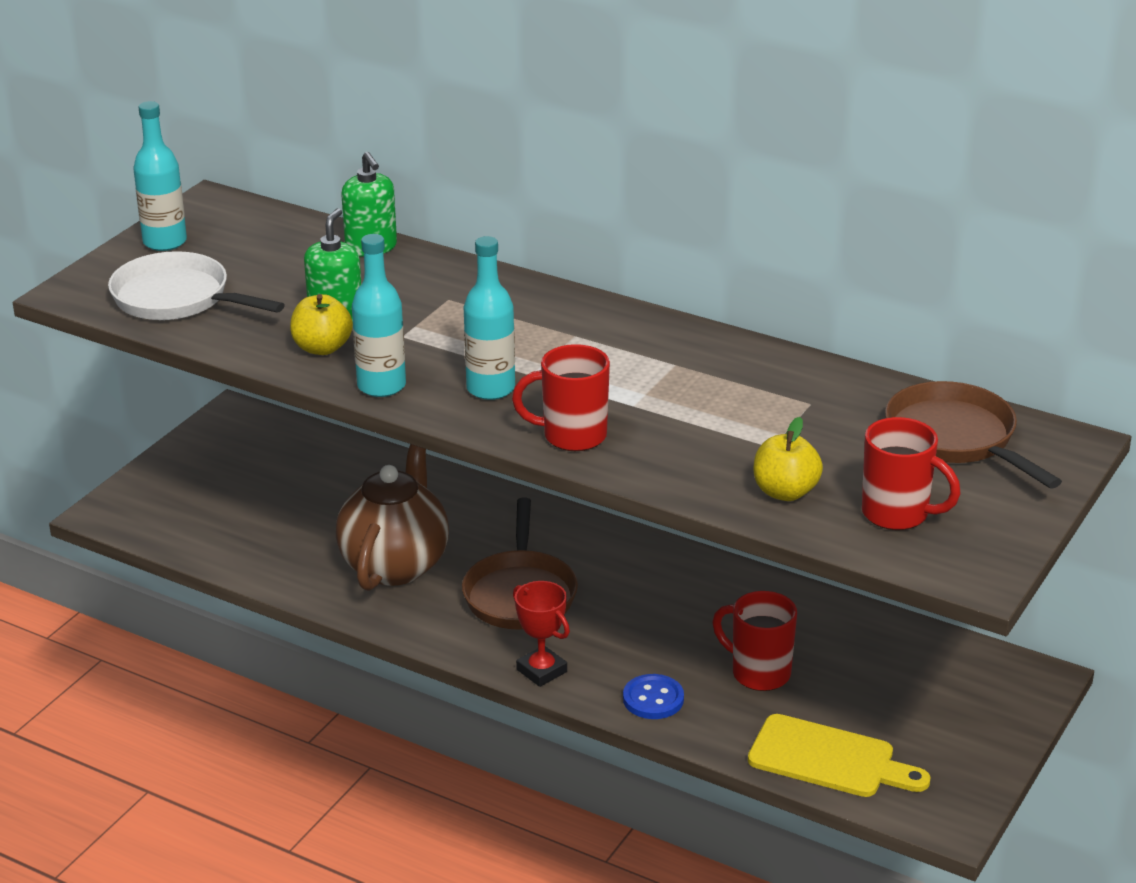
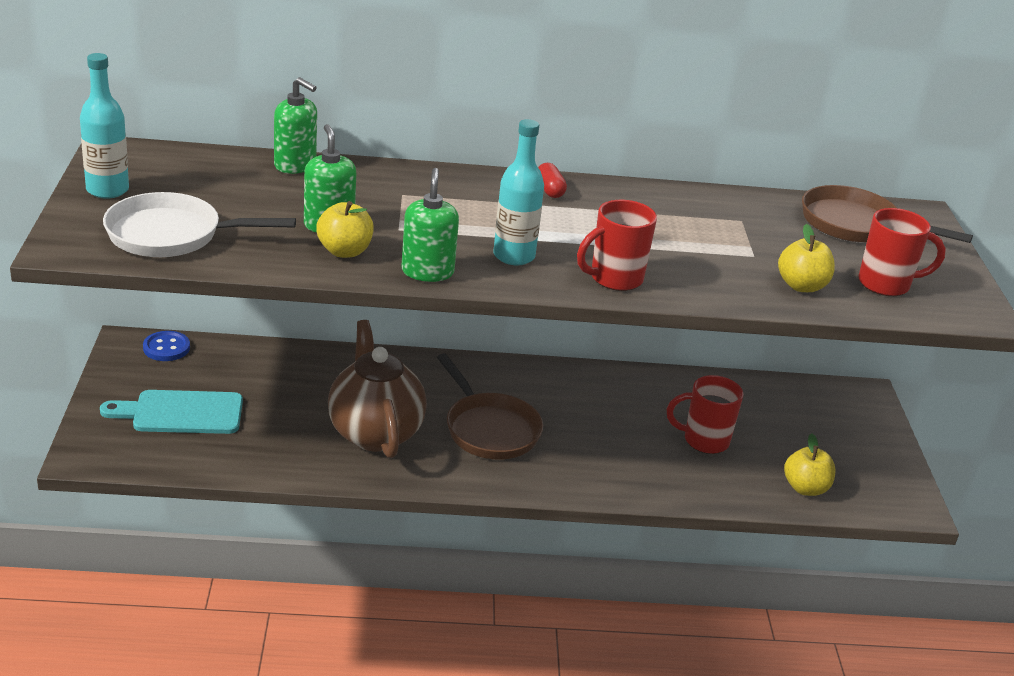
camera: 35 degrees left, 0 degrees up
(224, 495) = (181, 413): none -> turquoise cutting board
(381, 386) = (427, 272): turquoise bottle -> green soap dispenser
(541, 671) = (560, 484): red trophy -> none
(618, 324) = (549, 190): none -> red capsule
(653, 699) = (655, 481): blue button -> blue button (166, 348)
(829, 759) = (805, 488): yellow cutting board -> yellow apple

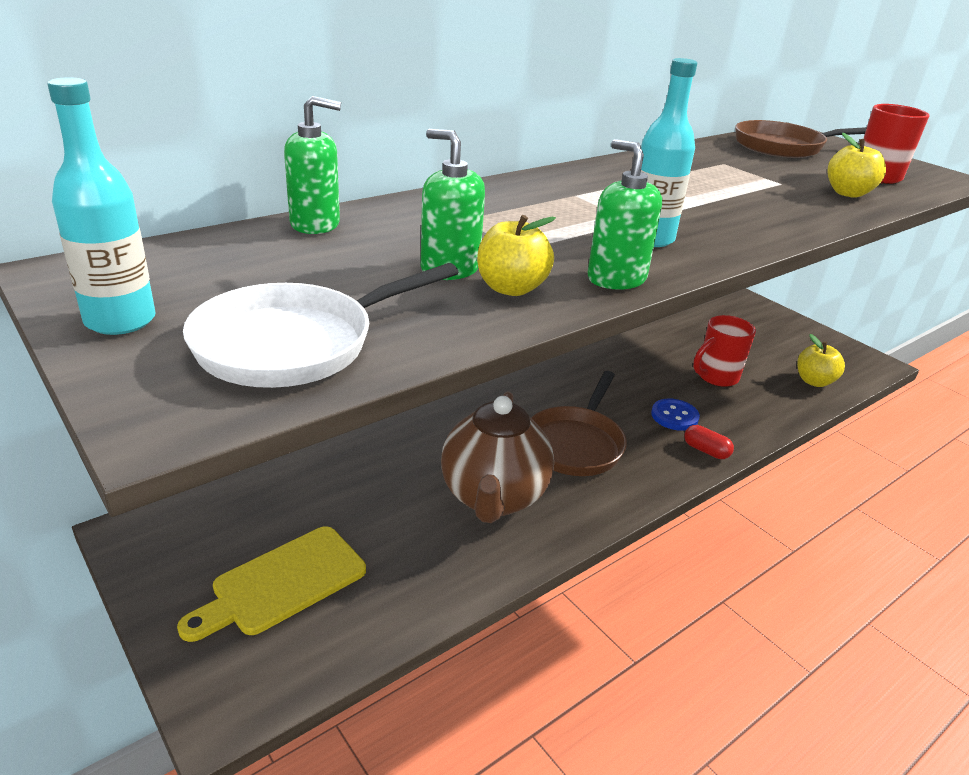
camera: 35 degrees left, 0 degrees up
(166, 348) = (183, 516): blue button -> blue button (674, 416)
(181, 413) = (282, 583): turquoise cutting board -> yellow cutting board
(374, 432) = (494, 498): brown teapot -> brown teapot turned 120 degrees counterclockwise
(489, 429) = (575, 444): brown pan -> brown pan turned 90 degrees clockwise
(549, 190) = (569, 180): red capsule -> red capsule (706, 451)
(614, 279) = (748, 230): red mug -> none

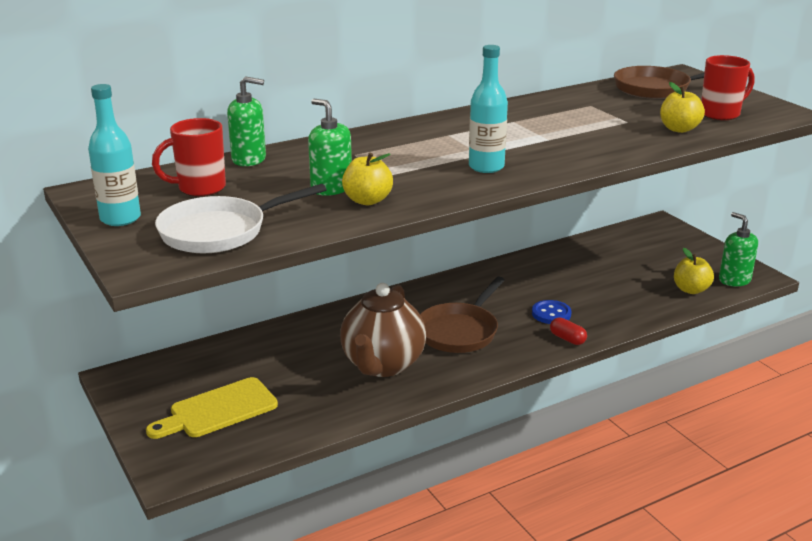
camera: 10 degrees right, 5 degrees down
(616, 278) = (444, 194): green soap dispenser -> green soap dispenser (734, 280)
(716, 377) = (601, 285): red mug -> red mug (200, 188)

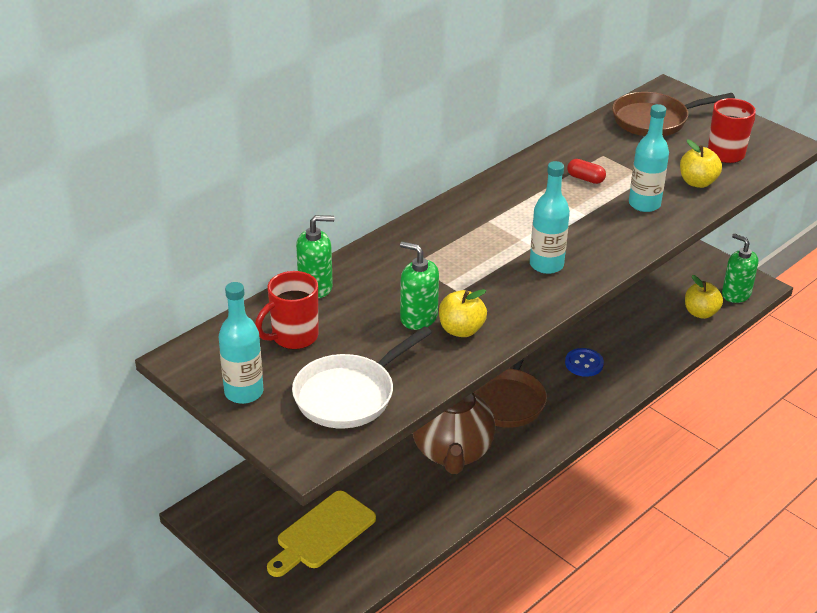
camera: 15 degrees left, 10 degrees up
(567, 339) = (609, 392): red capsule -> red capsule (585, 179)
(614, 138) = (644, 204): none -> turquoise bottle

